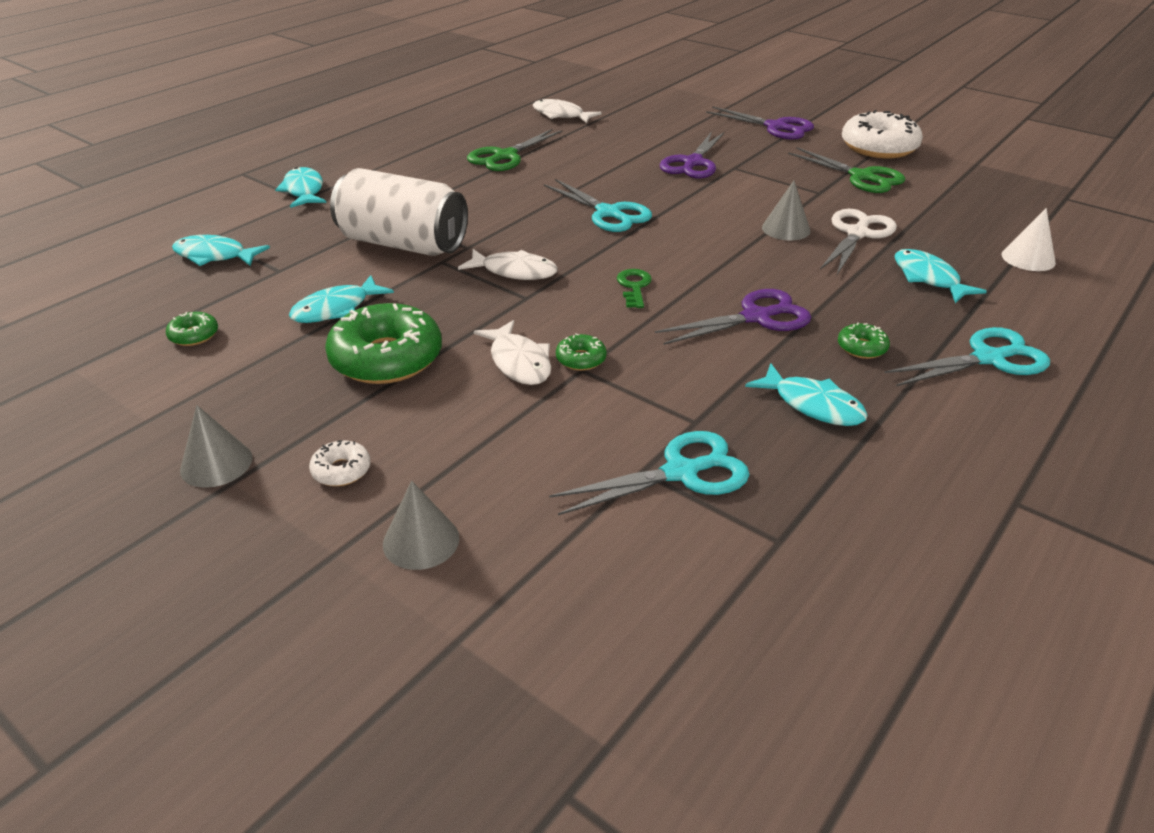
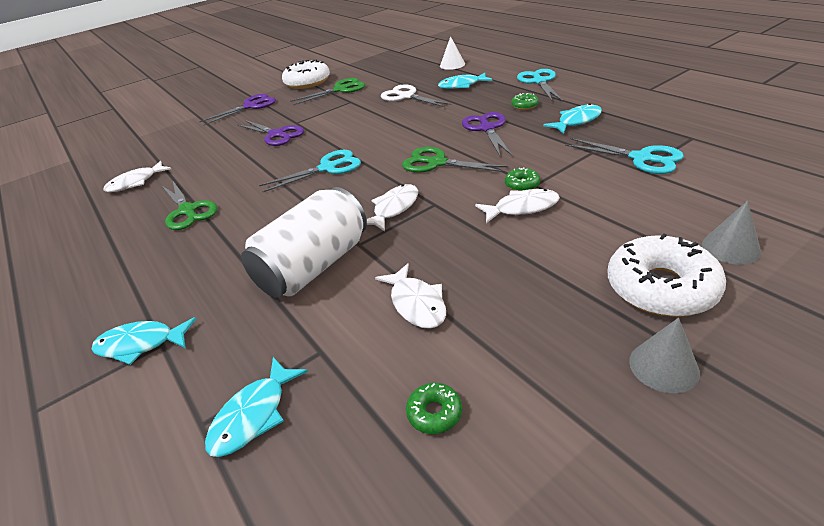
camera: 70 degrees left, 0 degrees up
(336, 309) = (416, 304): turquoise fish -> white fish
(341, 470) = (661, 288): white donut -> white donut, size x2.23
(386, 358) = (506, 270): green donut -> none
(634, 286) = (437, 163): green key -> green scissors
(681, 472) = (641, 158): turquoise scissors -> turquoise scissors turned 135 degrees clockwise
(786, 229) = (389, 113): grey cone -> none

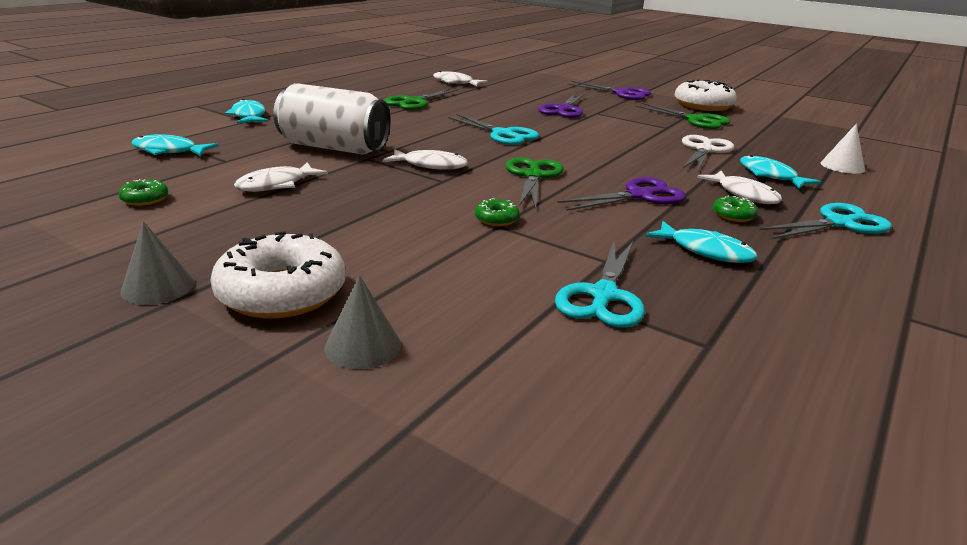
camera: 65 degrees right, 10 degrees down
(522, 208) = (442, 220): white fish -> white fish (744, 194)

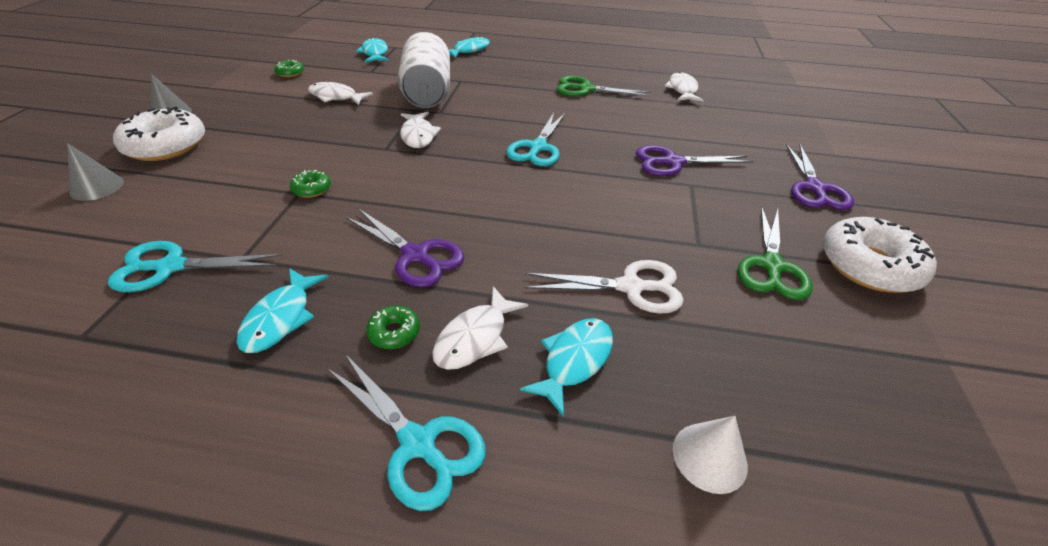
camera: 65 degrees right, 15 degrees up
(533, 176) = (429, 185): green scissors -> none

